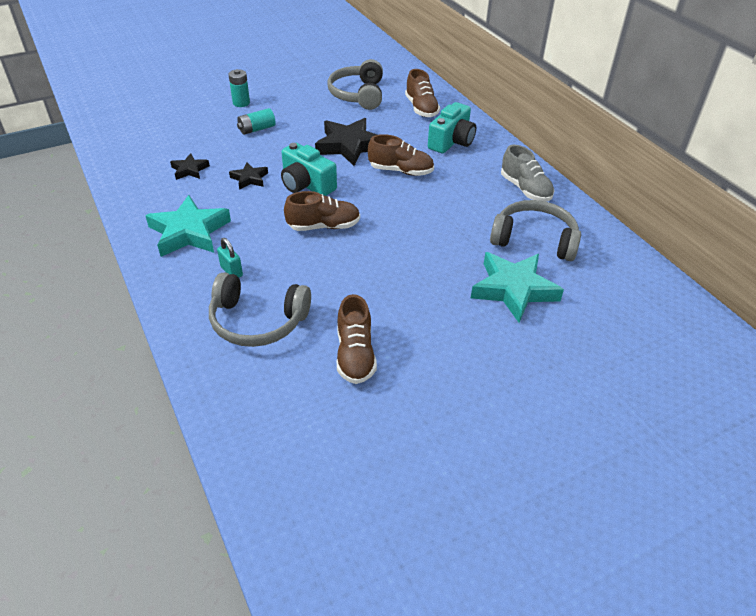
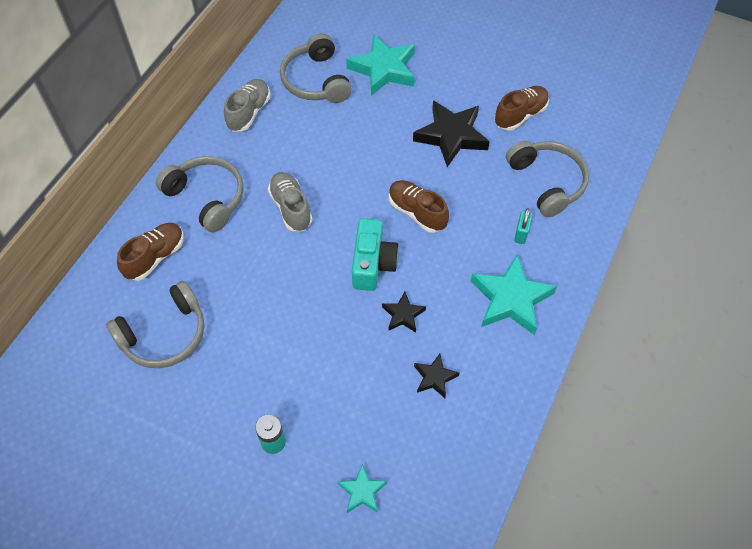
camera: 125 degrees left, 15 degrees up
(170, 117) = (362, 491): none -> turquoise star
(257, 129) = (315, 378): turquoise battery -> none
(349, 146) = (281, 273): black star -> black star (451, 136)
(401, 171) = (291, 208): brown shoe -> grey shoe
(451, 141) = (207, 197): turquoise camera -> grey headphones

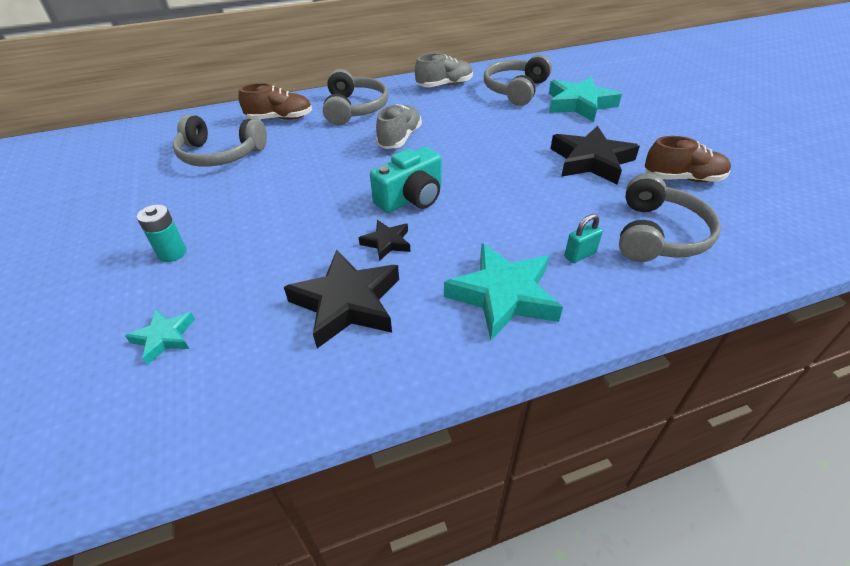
camera: 45 degrees right, 15 degrees down
(417, 212) = (494, 188): brown shoe -> none
(434, 377) = (347, 303): black star -> black star, size x1.94

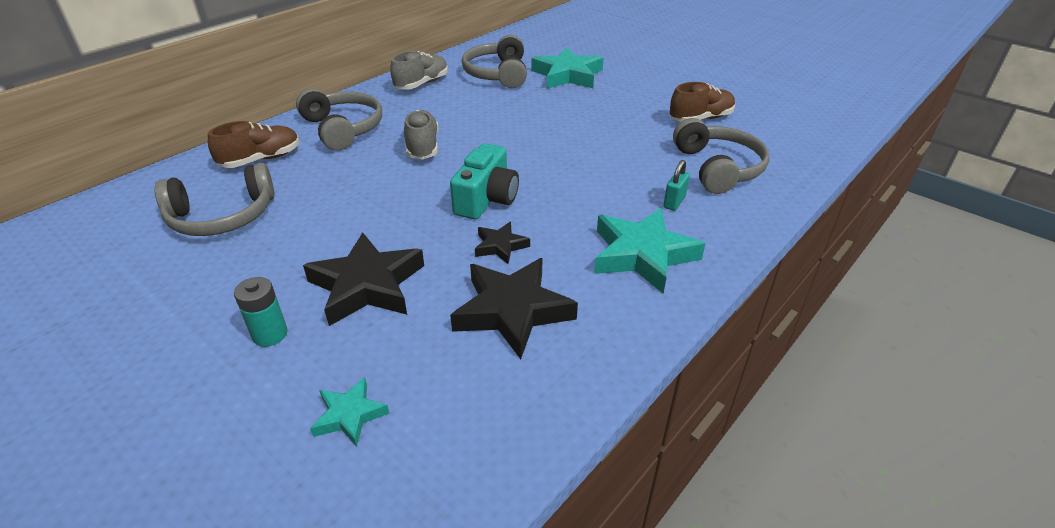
camera: 30 degrees left, 5 degrees down
(591, 161) = (618, 123): black star -> black star (367, 285)

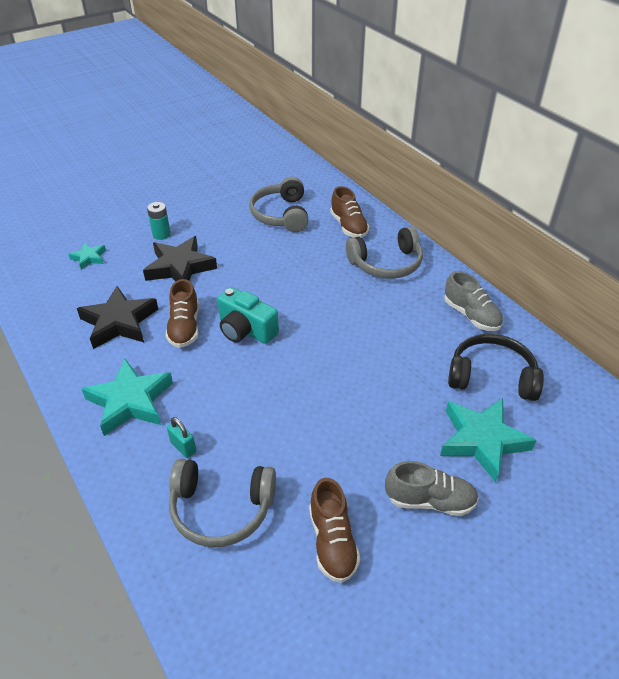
camera: 105 degrees right, 5 degrees up
(422, 147) = (341, 304): grey shoe -> grey shoe (430, 501)
(497, 74) = (491, 376): grey headphones -> black headphones
(500, 246) = (184, 327): black star -> brown shoe

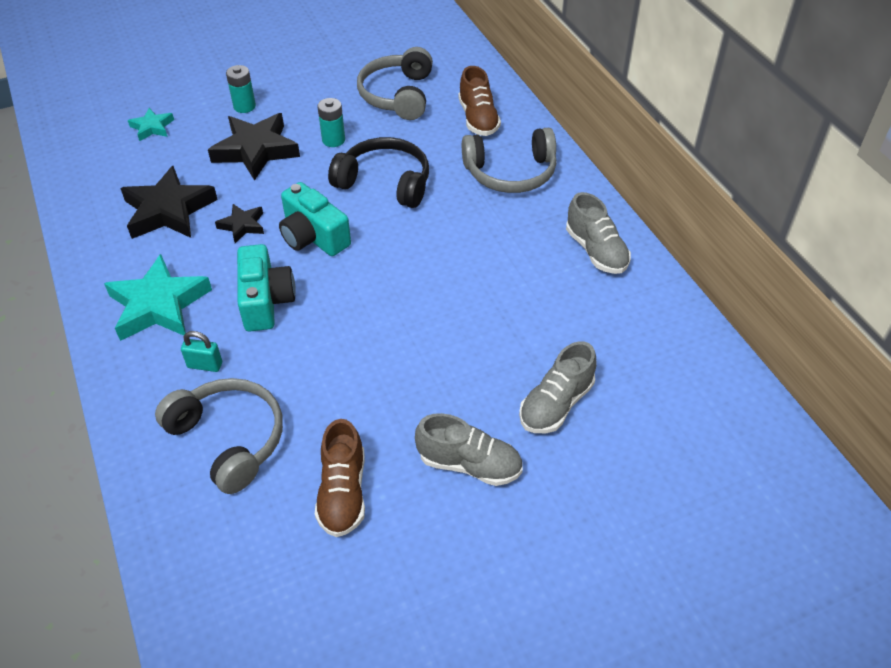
camera: 10 degrees right, 5 degrees up
(183, 447) = (205, 365): turquoise padlock -> turquoise padlock turned 45 degrees counterclockwise
(184, 327) = (242, 225): brown shoe -> black star
(221, 386) = (266, 301): none -> turquoise camera
(221, 509) = (229, 439): grey headphones -> grey headphones turned 150 degrees counterclockwise
(240, 253) = (333, 140): none -> turquoise battery
(482, 440) = (556, 404): turquoise star -> grey shoe
(491, 376) = (595, 329): black headphones -> black headphones (385, 182)

